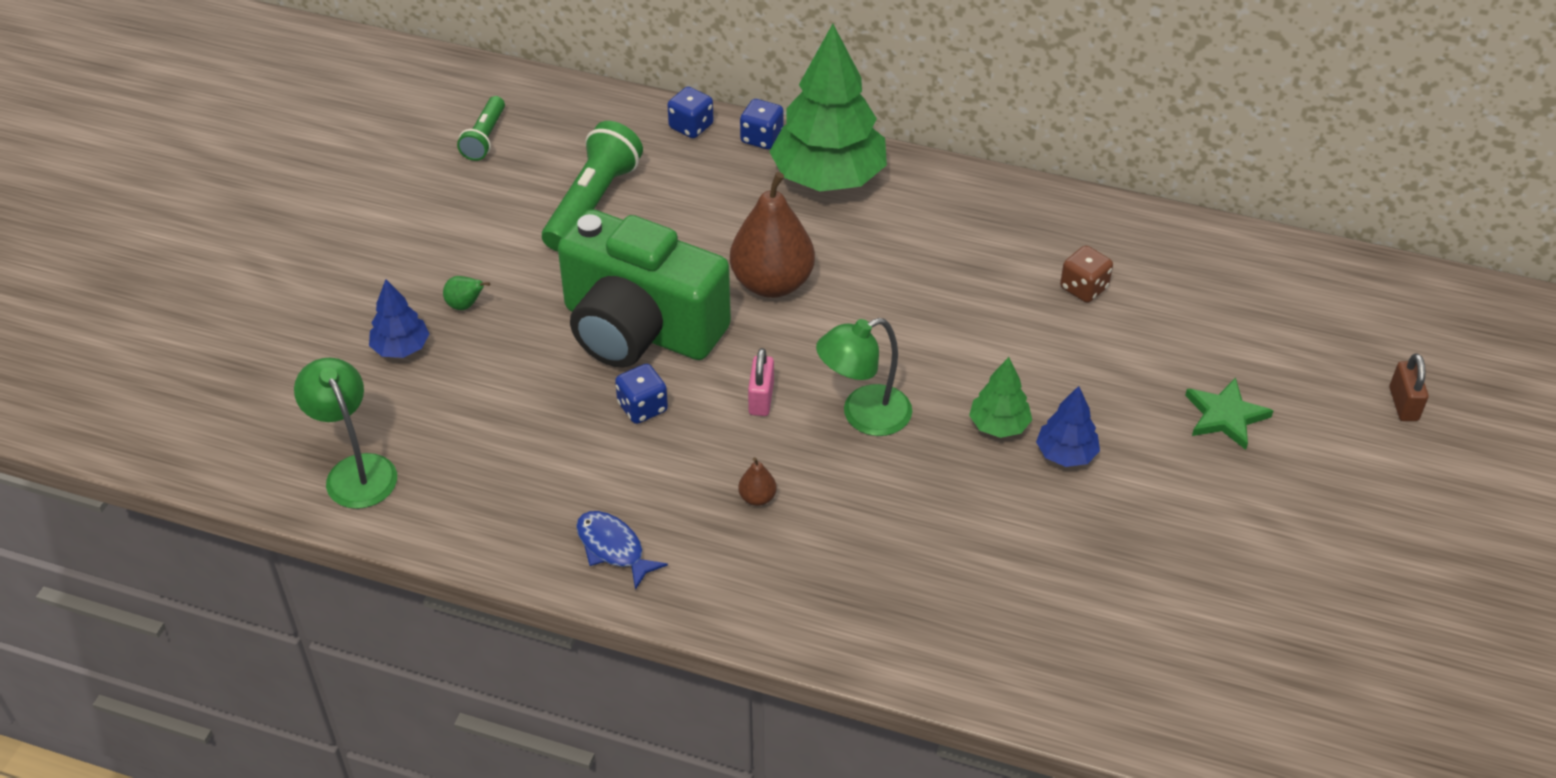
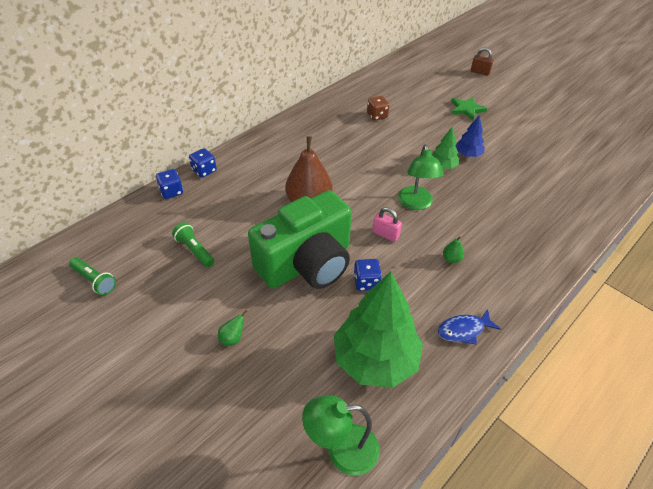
camera: 65 degrees left, 0 degrees up
(401, 348) = (246, 386): blue tree -> none
(592, 203) = (195, 250): green flashlight -> green flashlight, size x0.58
(757, 498) = (451, 259): brown pear -> green pear
(828, 177) = (252, 159): green tree -> green tree (375, 359)

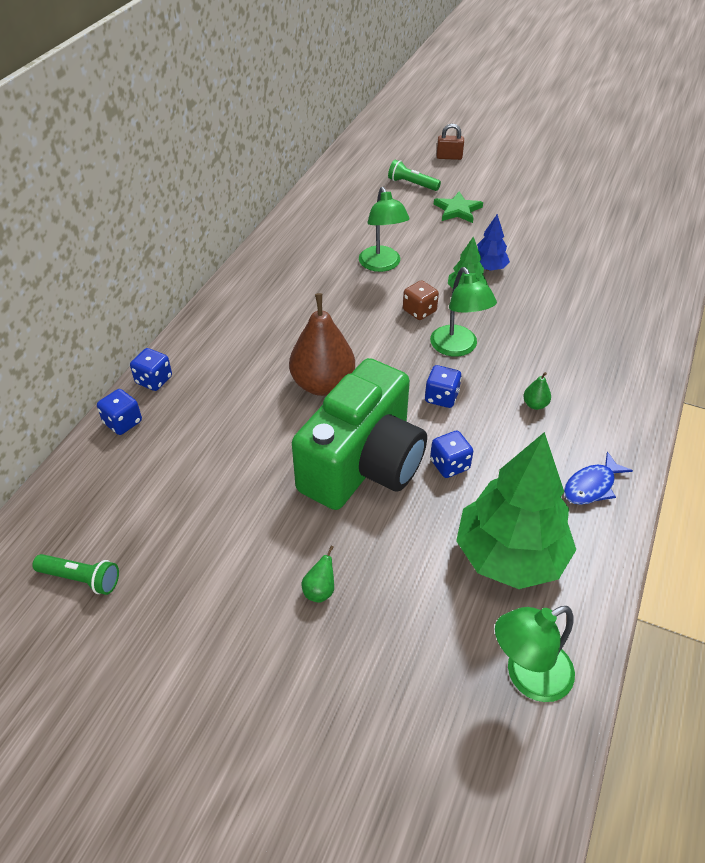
camera: 20 degrees left, 0 degrees up
(195, 250) = (203, 492): green flashlight -> green flashlight (412, 184)
(377, 116) = (349, 245): brown dice -> brown dice (419, 311)
(385, 234) = (441, 397): pink padlock -> blue dice
(392, 134) = (382, 265): none -> green lamp

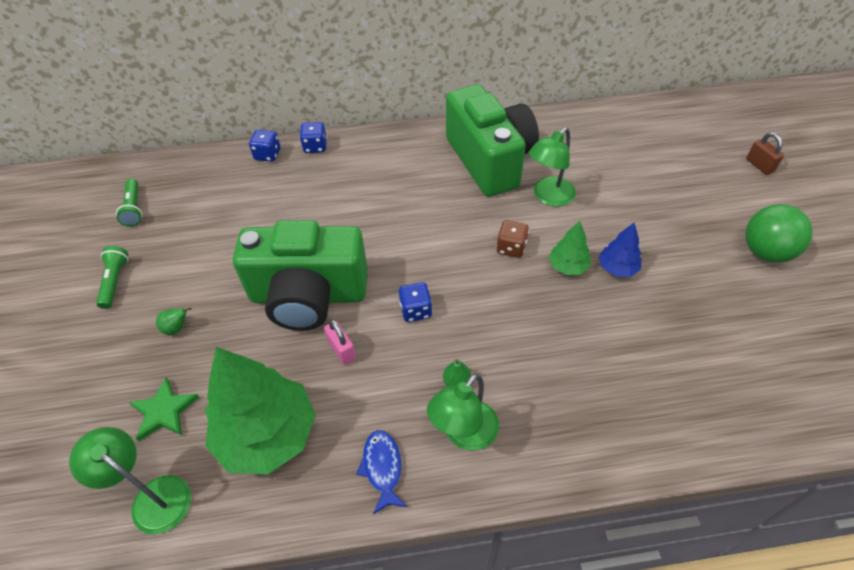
camera: 60 degrees right, 5 degrees up
(304, 275) = (490, 160): none -> green camera
(323, 384) = (375, 232): brown pear -> none
(412, 184) = (684, 161): green flashlight -> green flashlight (115, 281)
(449, 465) = (342, 350): blue dice -> pink padlock
(457, 210) = (681, 208): green star -> green star (164, 411)
(458, 348) = (486, 294): green lamp -> green lamp (464, 434)
(529, 198) = (766, 252): none -> green ball
(591, 486) = (382, 468): blue fish -> blue fish turned 60 degrees clockwise

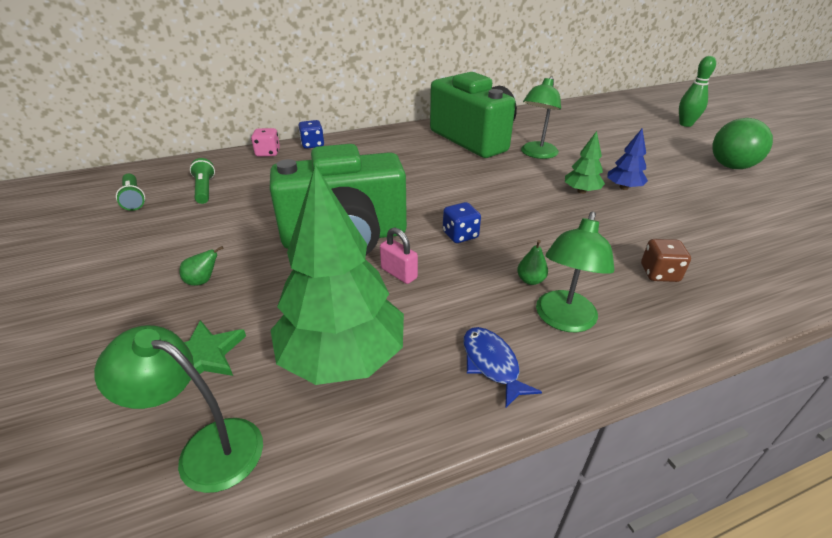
camera: 15 degrees left, 15 degrees down
(115, 281) = (119, 253): green flashlight -> green flashlight (204, 189)
(267, 155) = (268, 153): blue dice -> pink dice
(511, 248) = (524, 186): brown dice -> brown dice (659, 273)
(759, 165) = (685, 124): brown padlock -> green bowling pin

